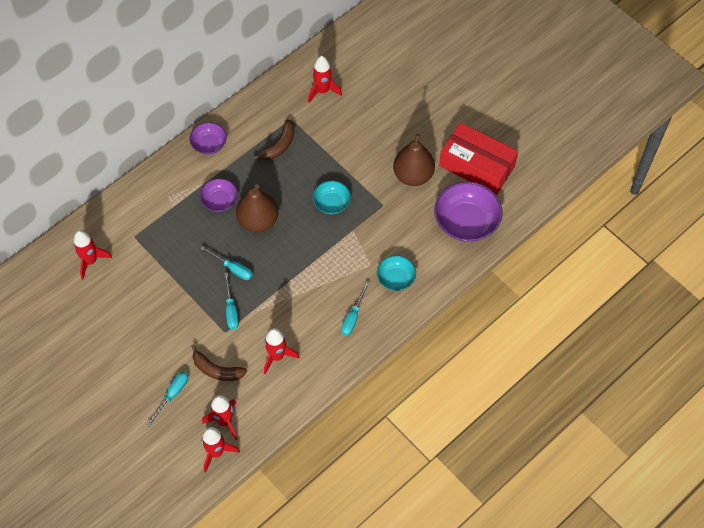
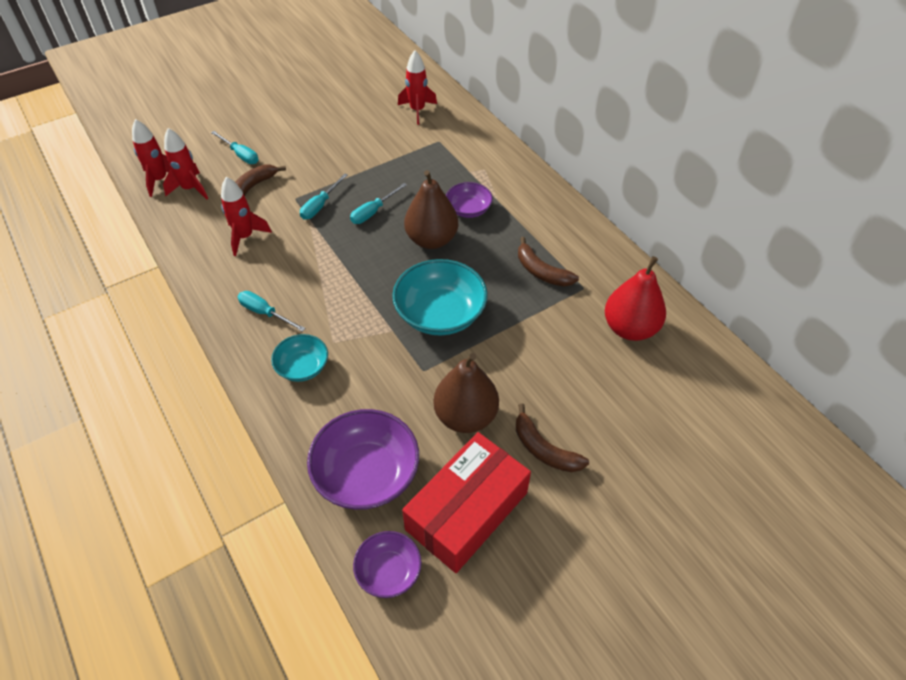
camera: 100 degrees right, 10 degrees down
(209, 144) = (552, 207): purple bowl -> purple bowl (388, 571)
(231, 310) = (320, 205): turquoise screwdriver -> turquoise screwdriver turned 60 degrees counterclockwise
(322, 91) = (630, 328): red rocket -> red pear
(331, 203) = (440, 314): turquoise bowl -> turquoise bowl, size x1.76
(427, 131) = (544, 449): none -> brown banana

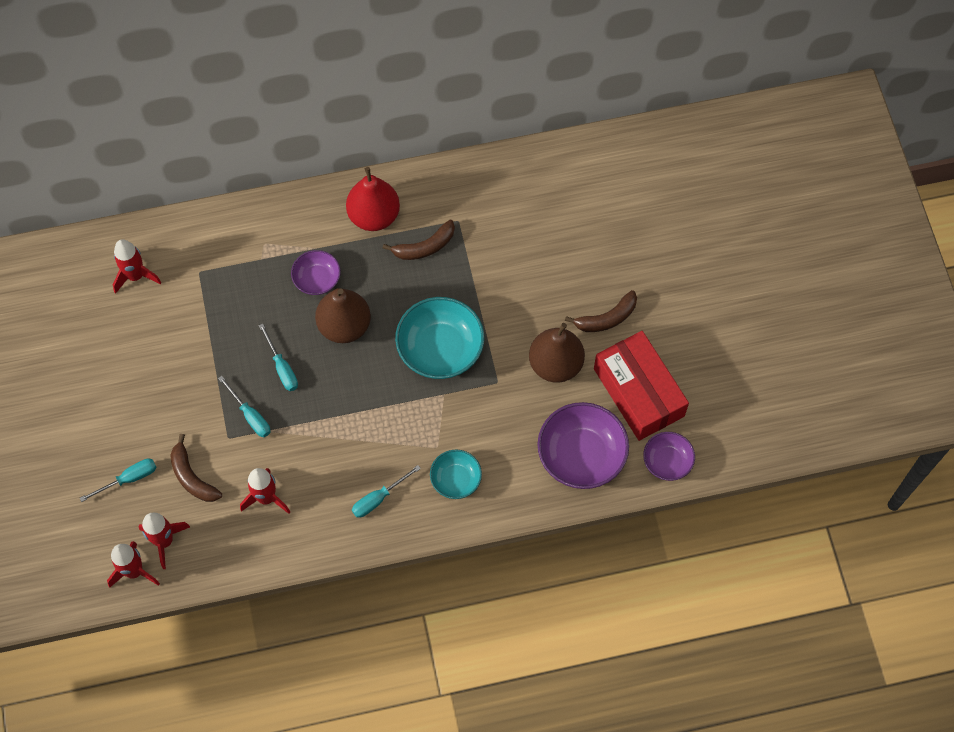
camera: 70 degrees left, 15 degrees up
(630, 328) = (516, 205): red pear -> red pear (374, 216)

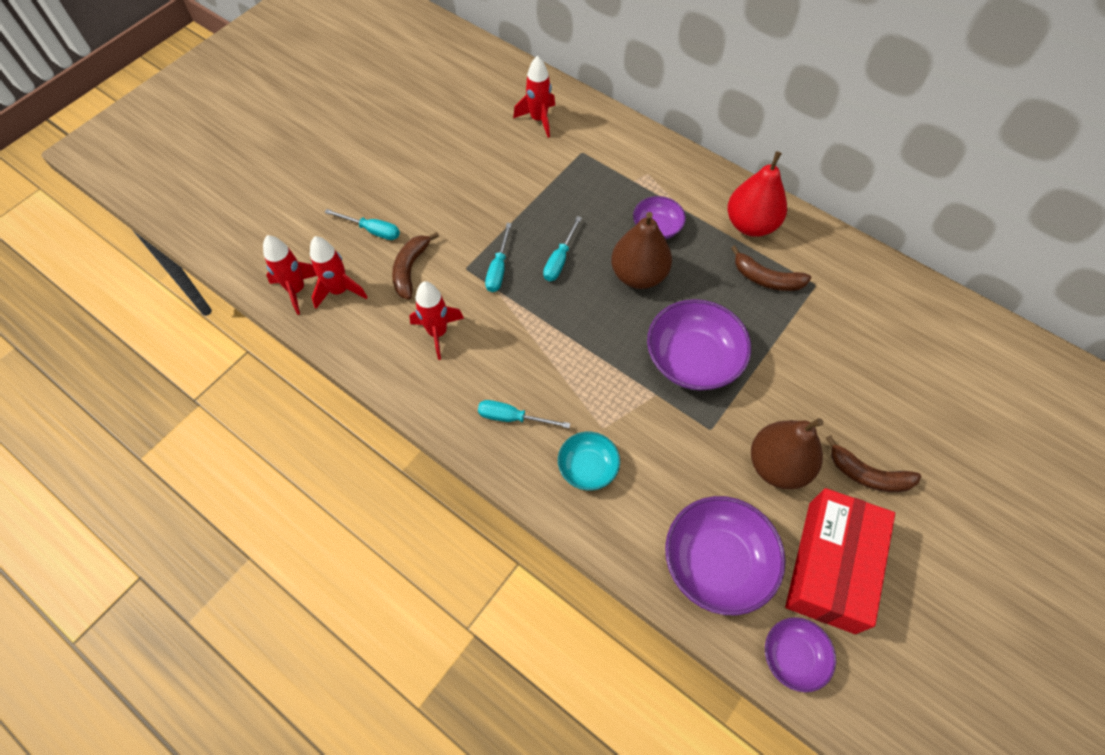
camera: 50 degrees right, 5 degrees down
(440, 348) = (693, 359): turquoise bowl -> purple bowl

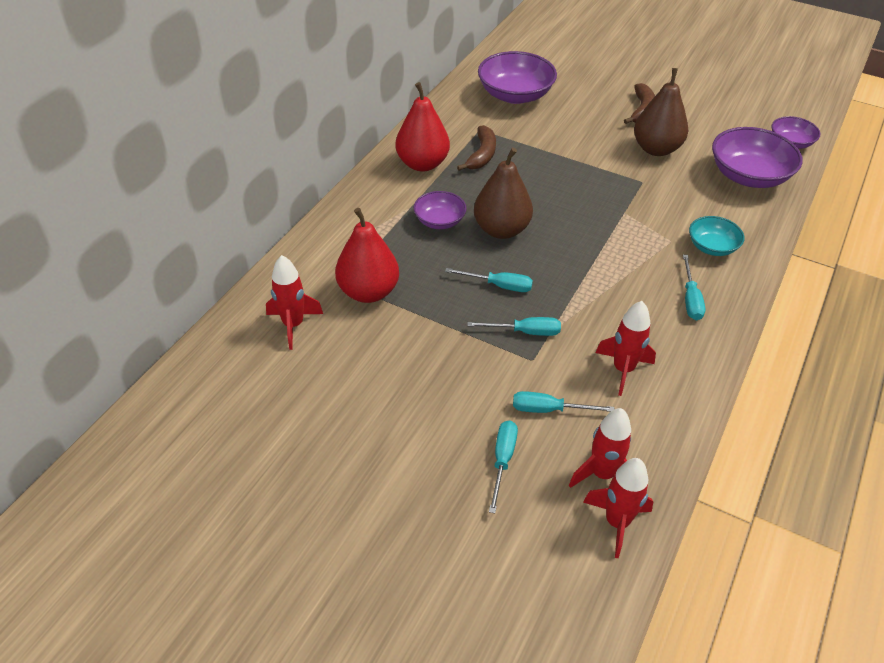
camera: 100 degrees left, 15 degrees down
(410, 269) = (549, 409): brown banana -> turquoise screwdriver
(568, 167) = (368, 292): none -> red pear
(693, 359) = (580, 193): purple bowl -> purple bowl (515, 95)
(831, 566) = (719, 127): red box -> none

